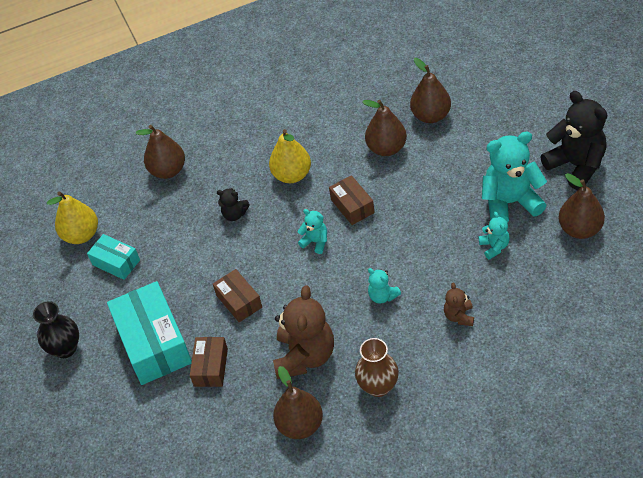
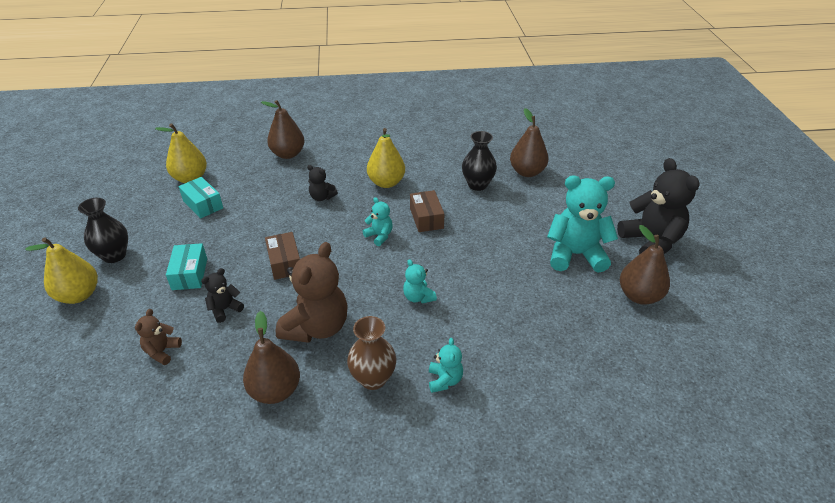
camera: 10 degrees right, 10 degrees down
(61, 399) = (79, 295): none -> yellow pear
(154, 343) = (190, 274): turquoise box -> turquoise box, size x0.53
(210, 367) = (225, 309): brown box -> black teddy bear
(386, 148) = (477, 185): brown pear -> black vase
(459, 316) = (486, 338): brown teddy bear -> brown teddy bear (162, 351)
(494, 247) = (546, 287): turquoise teddy bear -> turquoise teddy bear (444, 380)

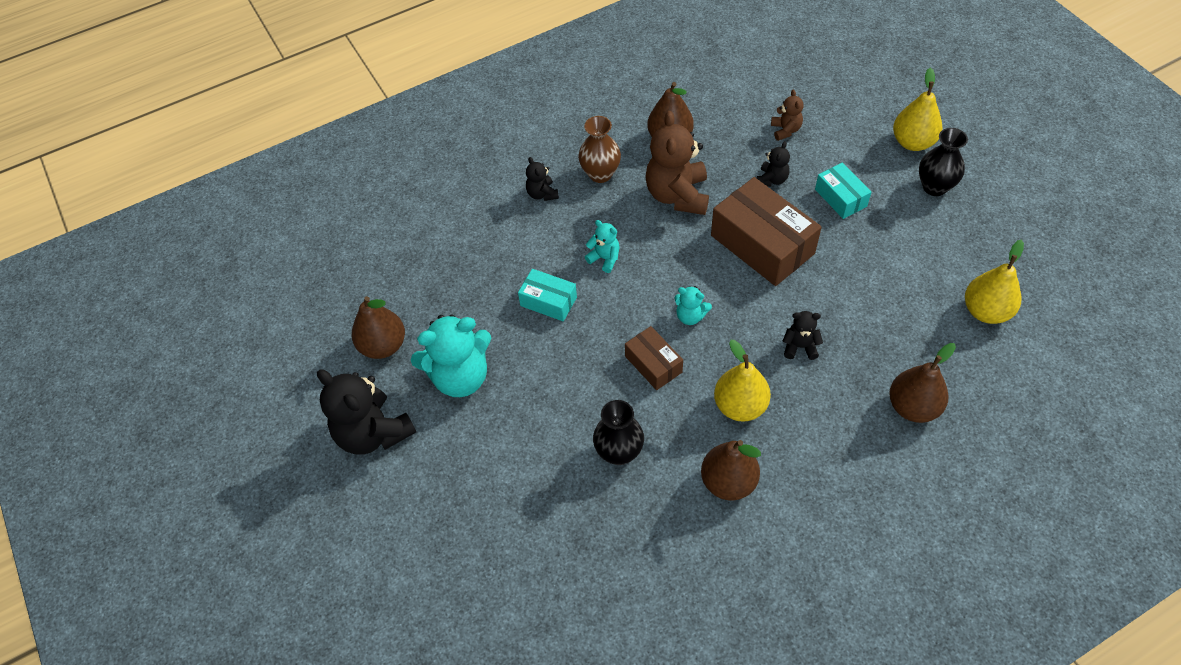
camera: 160 degrees right, 15 degrees up
(203, 204) = (924, 280): turquoise box -> turquoise box (548, 301)
(284, 263) = (762, 244): brown box -> brown box, size x1.87
(444, 380) = (542, 194): turquoise teddy bear -> black teddy bear
(527, 172) = (561, 510): brown pear -> brown pear (728, 482)

